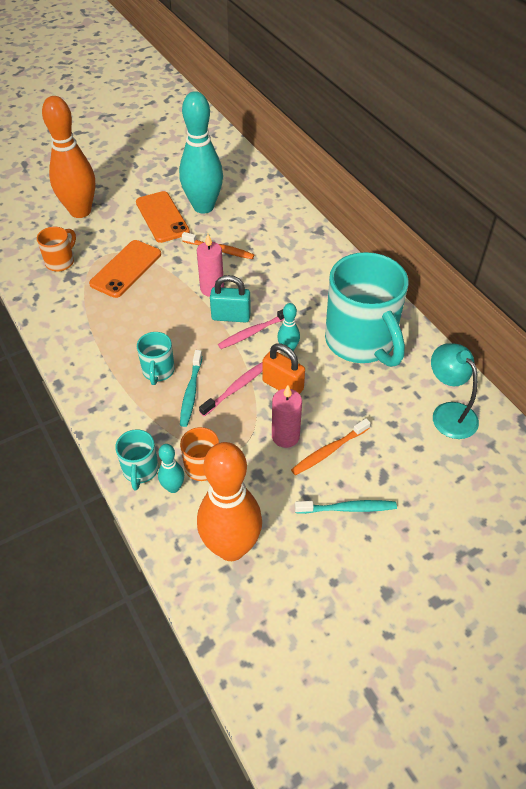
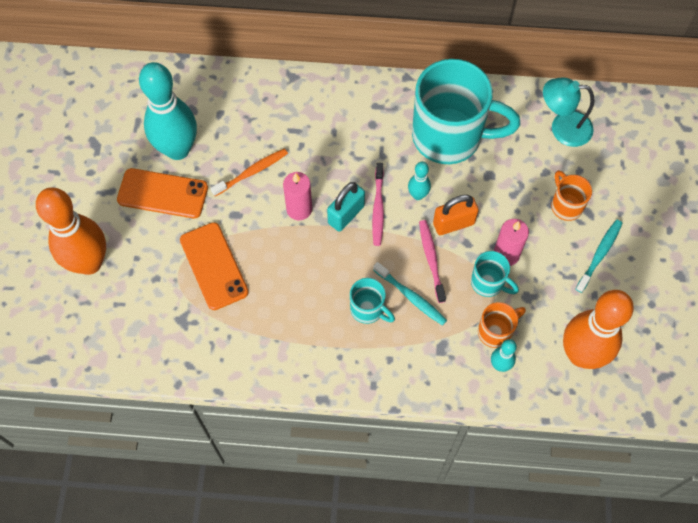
camera: 55 degrees left, 15 degrees up
(61, 262) = (155, 319): orange mug -> orange mug (566, 205)
(140, 471) = (467, 381): turquoise mug -> turquoise mug (488, 283)
(329, 451) = (541, 233): orange toothbrush -> none

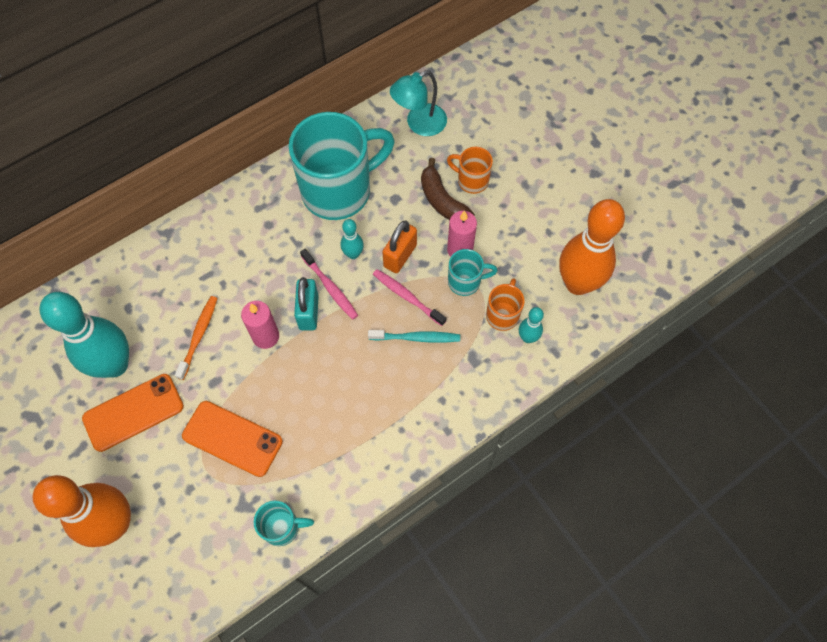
camera: 40 degrees left, 0 degrees up
(368, 309) = (392, 374): turquoise mug -> turquoise mug (282, 527)
(526, 204) = (442, 201): none -> brown banana
(599, 254) = (527, 199): turquoise toothbrush -> none

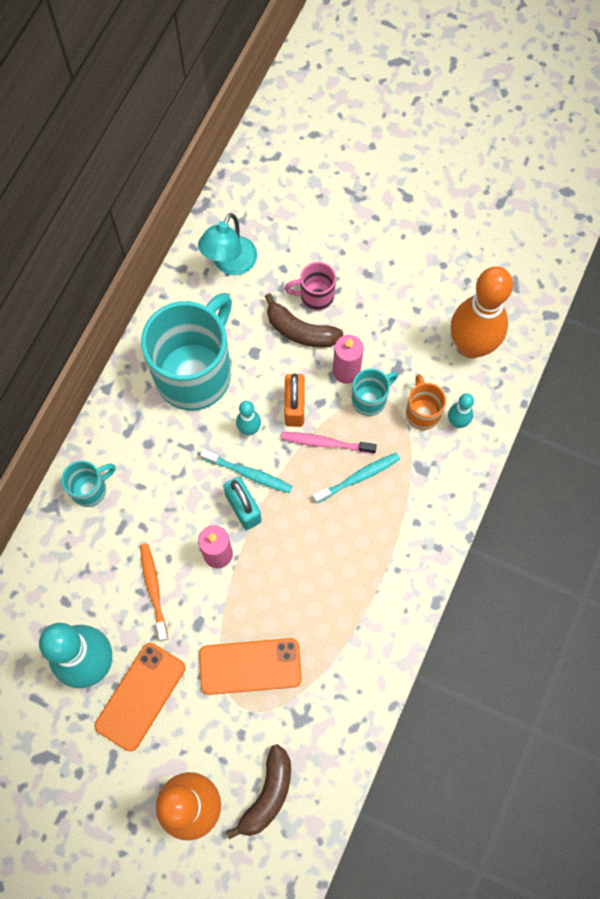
camera: 30 degrees left, 5 degrees up
(177, 551) = (267, 794): none -> brown banana
(282, 527) = (348, 718): turquoise mug -> turquoise mug (90, 489)
(330, 287) = (248, 473): pink toothbrush -> turquoise toothbrush
(471, 180) = (315, 296): orange mug -> pink mug

